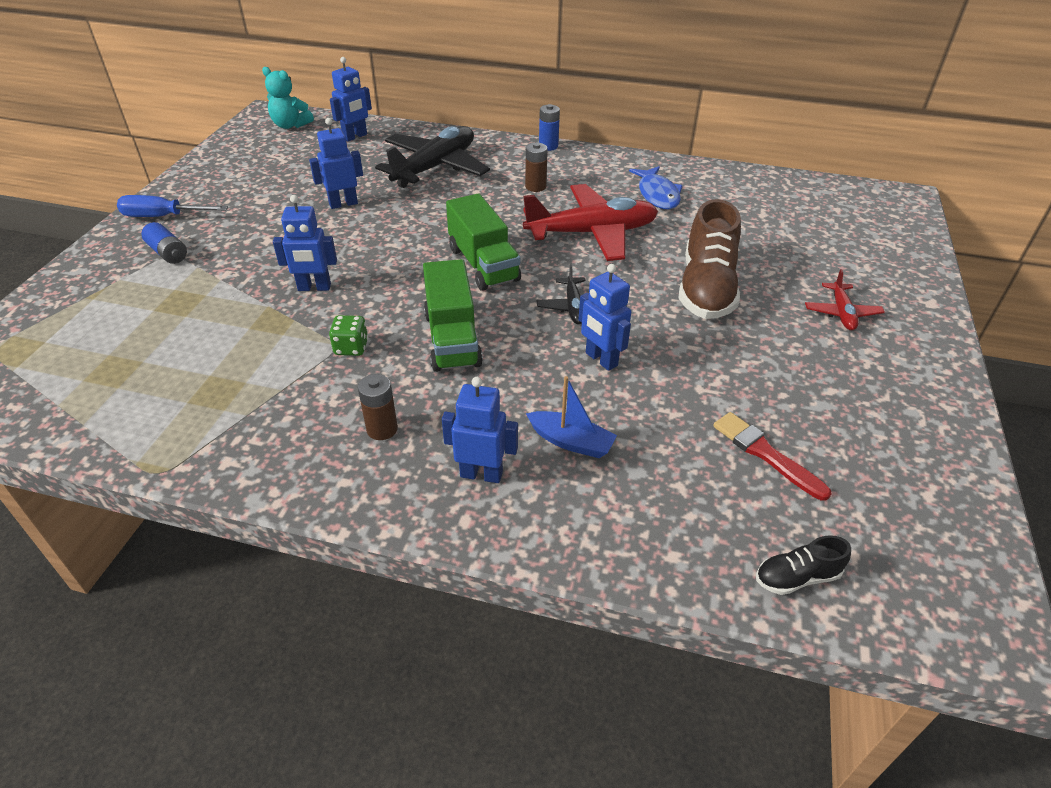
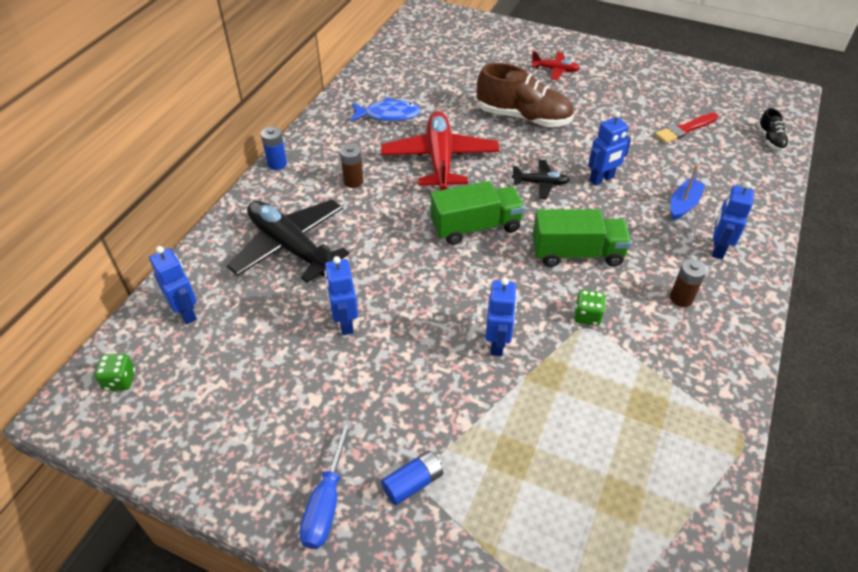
camera: 80 degrees left, 5 degrees up
(290, 125) = (120, 380): turquoise teddy bear -> green dice

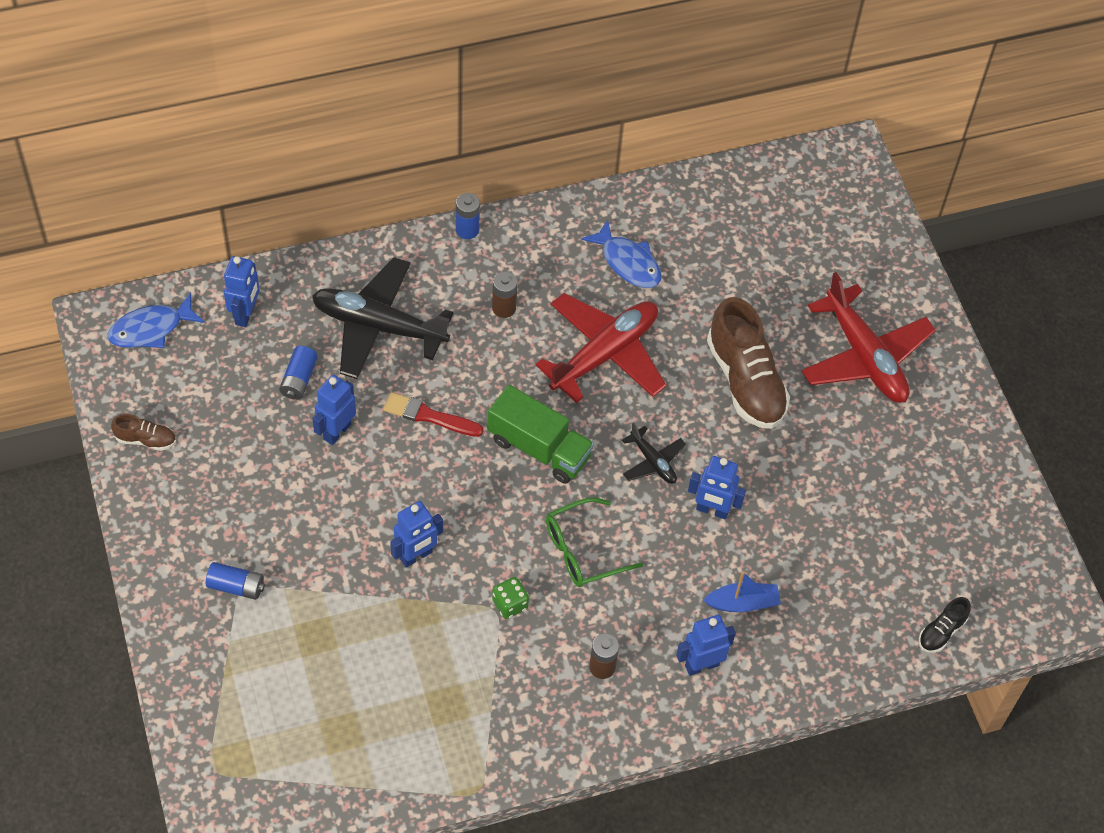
camera: 45 degrees right, 10 degrees up
(120, 380) = (151, 329): green dice -> blue fish
(209, 454) = (146, 439): none -> brown shoe
(277, 317) = (299, 379): none -> blue battery
(290, 247) = (379, 326): black plane -> black plane turned 75 degrees counterclockwise
(326, 502) = (174, 543): blue screwdriver -> none
(555, 70) = (864, 356): red plane -> red plane, size x2.08
(577, 253) = (582, 551): green truck -> green glasses
(685, 129) = (877, 541): red brush -> red brush (429, 416)

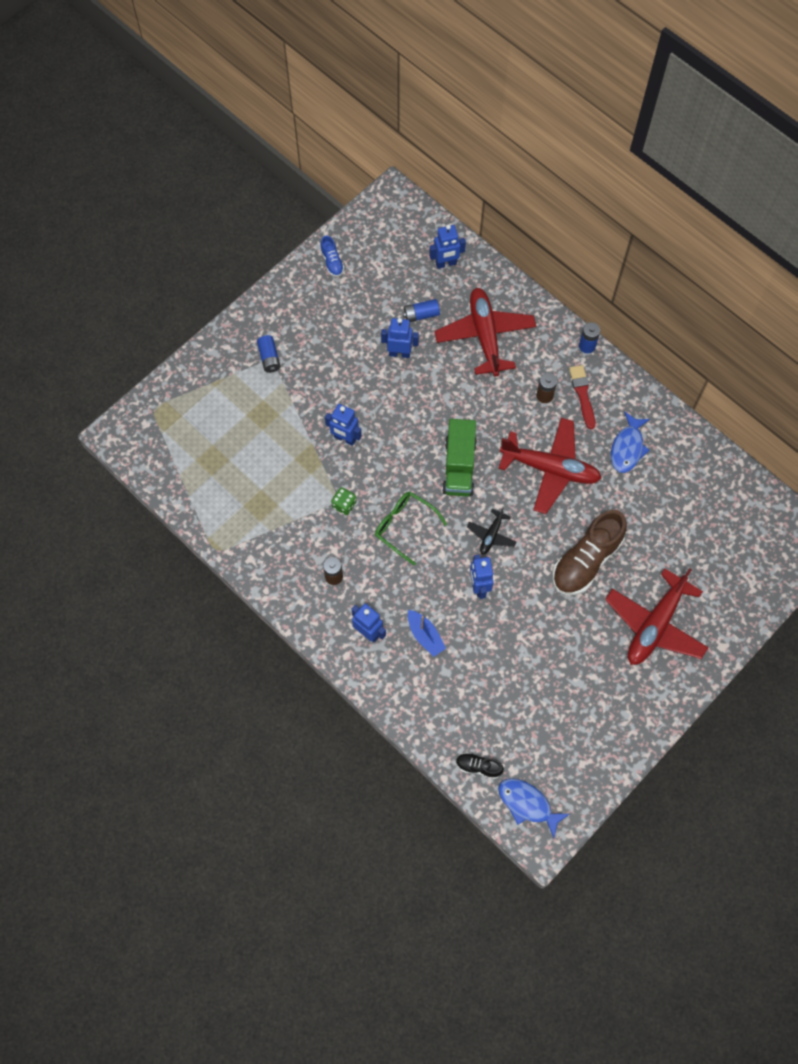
camera: 65 degrees right, 10 degrees up
(146, 439) = (332, 262): brown shoe -> blue shoe
(151, 329) = (404, 223): blue fish -> blue fish (527, 804)
(379, 326) = (485, 336): black plane -> red plane
(429, 416) = (441, 395): red brush -> red brush (582, 394)

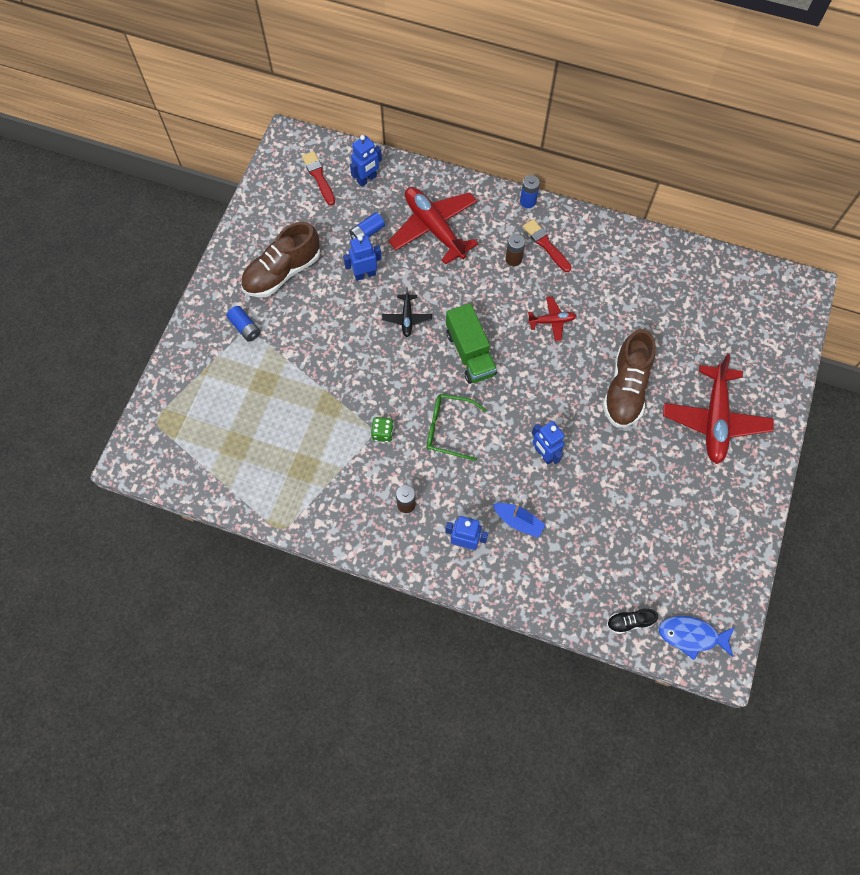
camera: 25 degrees left, 0 degrees up
(326, 320) = (282, 272): none -> brown shoe
(332, 262) = (262, 218): blue shoe -> none
(345, 438) = (353, 372): blue robot -> none
(402, 243) = (318, 176): none -> red brush
(491, 535) = (531, 402): black plane -> black plane (407, 318)
(550, 469) = (552, 321): red plane -> red plane, size x0.48
(627, 448) = (608, 275): blue fish -> none

